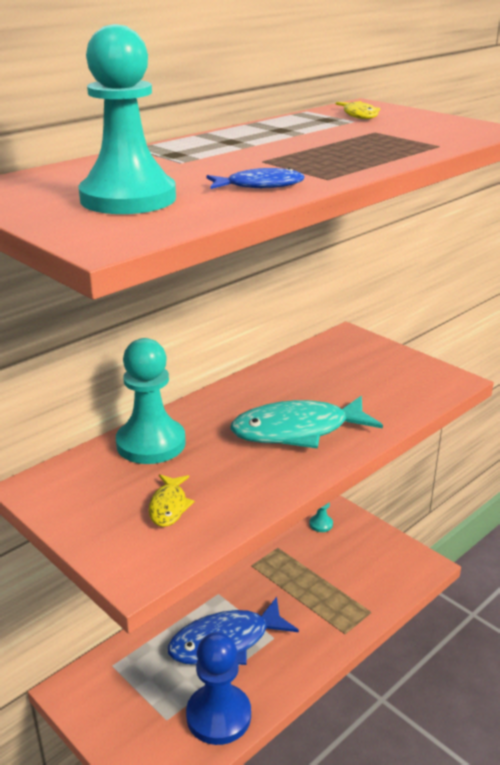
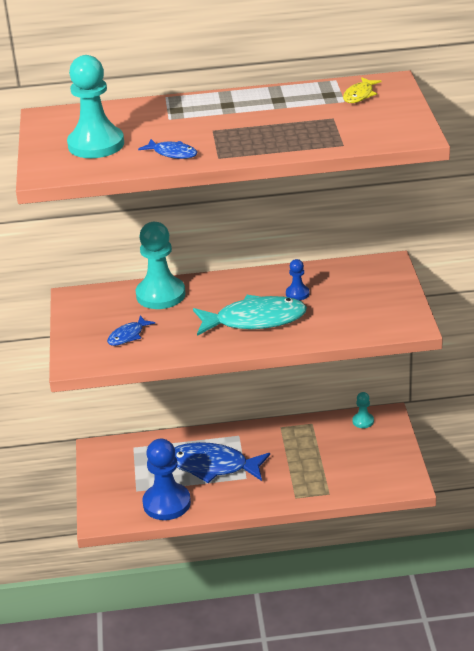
camera: 40 degrees right, 5 degrees up
(169, 506) = (128, 336): yellow fish -> blue fish
(297, 431) = (255, 320): turquoise fish -> turquoise fish turned 150 degrees clockwise
(303, 389) = (297, 293): none -> blue pawn

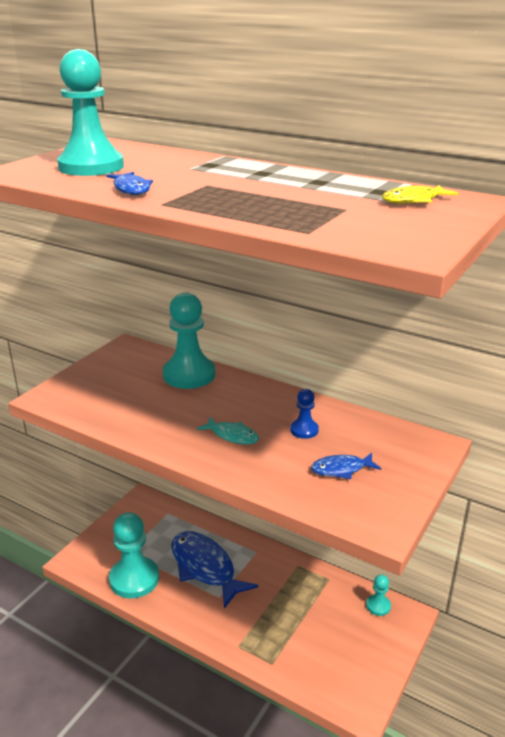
camera: 35 degrees right, 5 degrees down
(128, 336) = (115, 395): blue fish -> blue fish (341, 469)
(166, 503) = (134, 579): blue pawn -> turquoise pawn
(255, 320) = (232, 435): turquoise fish -> turquoise fish, size x0.48

